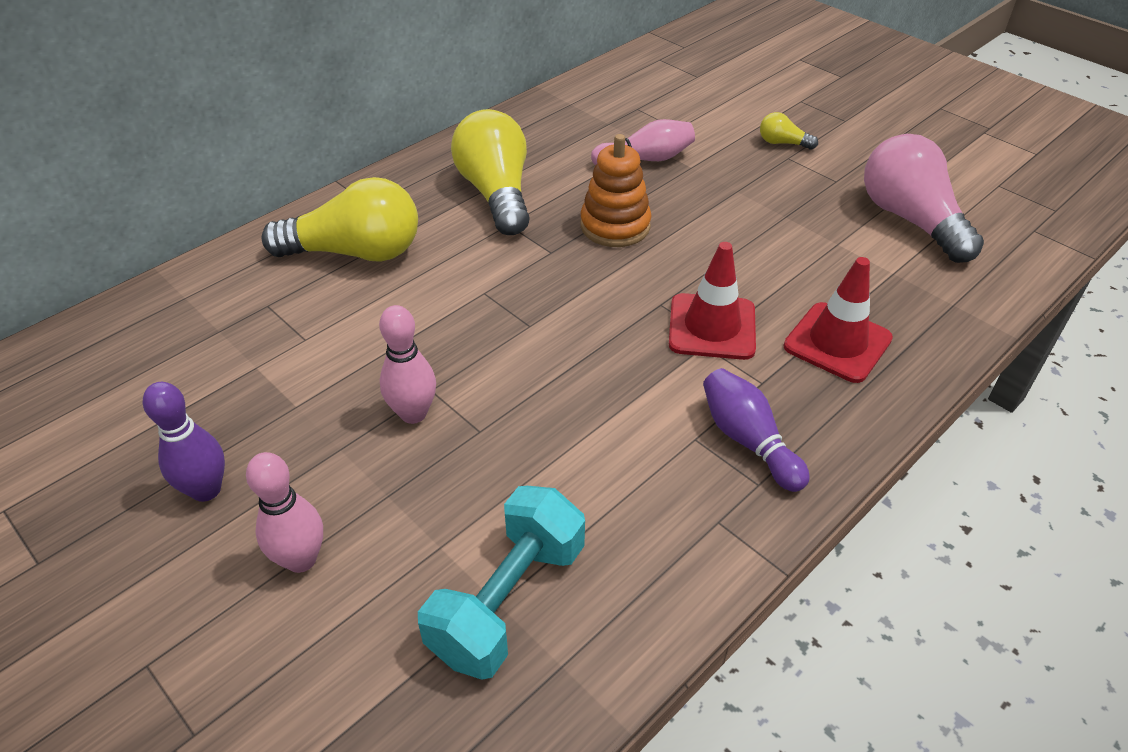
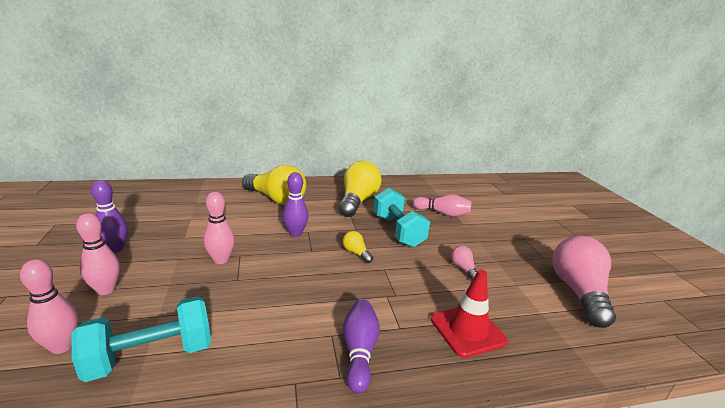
camera: 30 degrees right, 20 degrees down
(366, 666) = (62, 346): none -> pink bowling pin
(469, 307) = (295, 233): none -> purple bowling pin
(615, 226) = (398, 231): orange stacking toy -> turquoise dumbbell
(712, 327) = (400, 290): red traffic cone -> none
(758, 251) = (463, 269): none -> pink light bulb
(782, 143) = (526, 232): yellow light bulb -> yellow light bulb (356, 253)

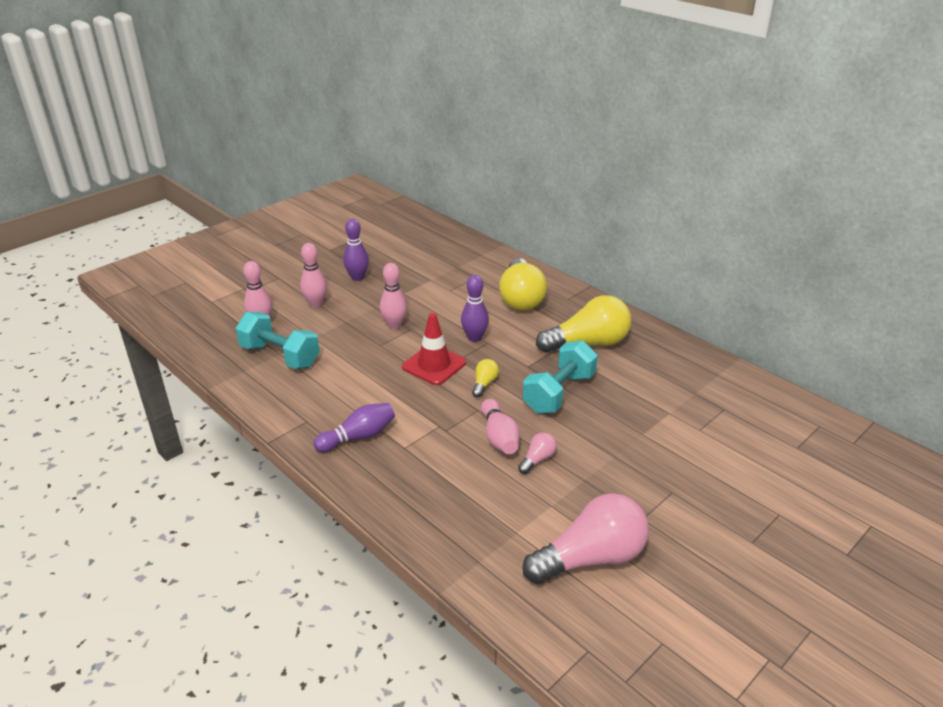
camera: 60 degrees right, 10 degrees up
(442, 213) = (647, 410): pink bowling pin -> pink bowling pin (499, 437)
(467, 330) = (438, 487): red traffic cone -> red traffic cone (434, 365)

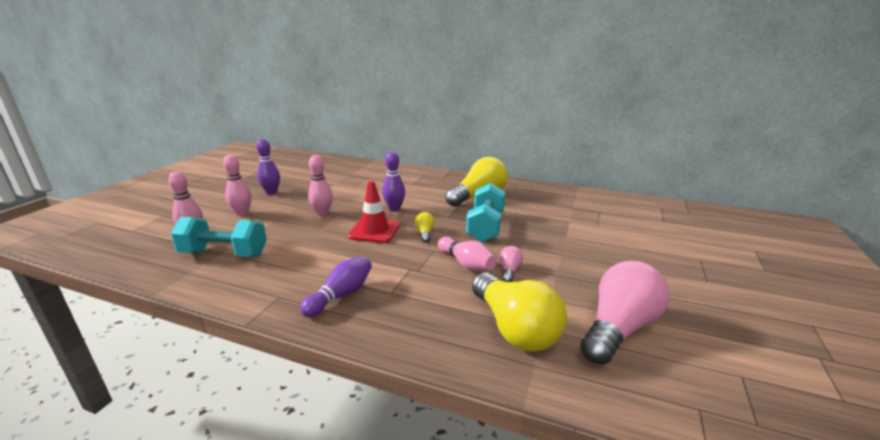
camera: 25 degrees left, 10 degrees down
(521, 298) = (410, 182): yellow light bulb -> yellow light bulb (514, 328)

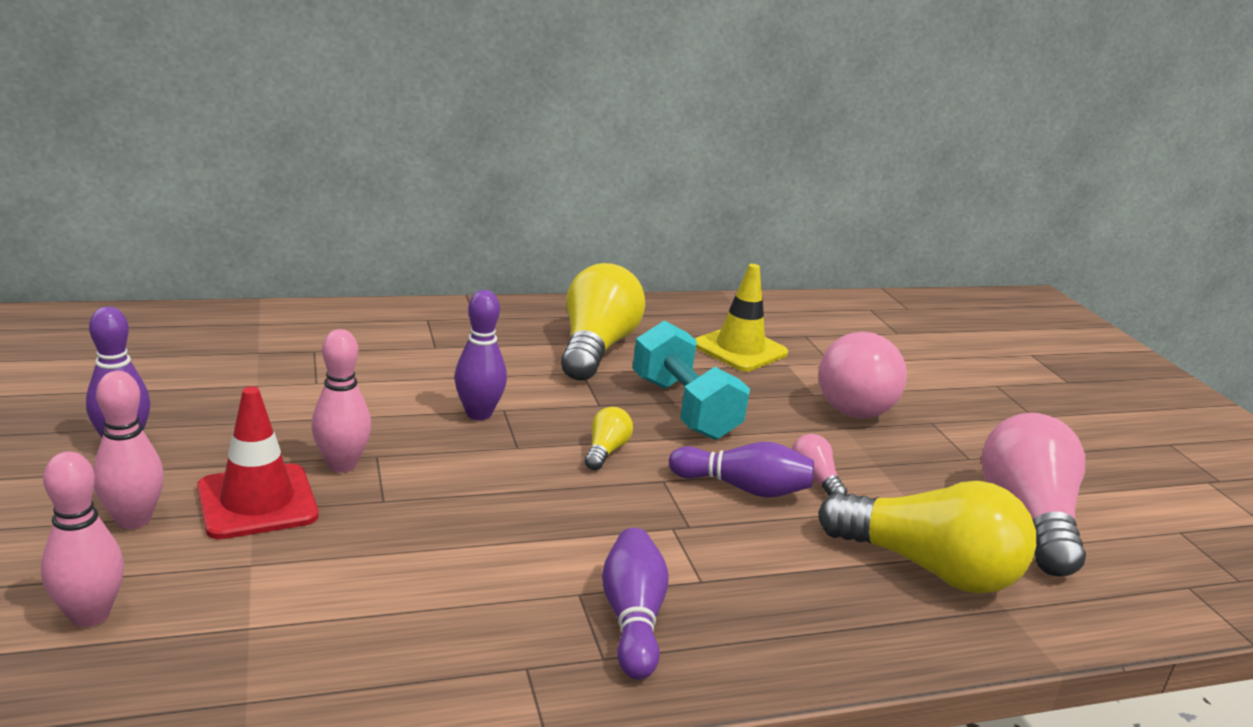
camera: 40 degrees left, 0 degrees up
(224, 254) = (259, 629): turquoise dumbbell -> none
(374, 231) = (508, 472): red traffic cone -> red traffic cone (257, 502)
(425, 233) = (605, 451): yellow light bulb -> yellow light bulb turned 60 degrees clockwise
(466, 264) = (743, 488): pink bowling pin -> purple bowling pin
(551, 210) = (740, 349): none -> yellow traffic cone
(588, 244) = (857, 400): none -> pink light bulb

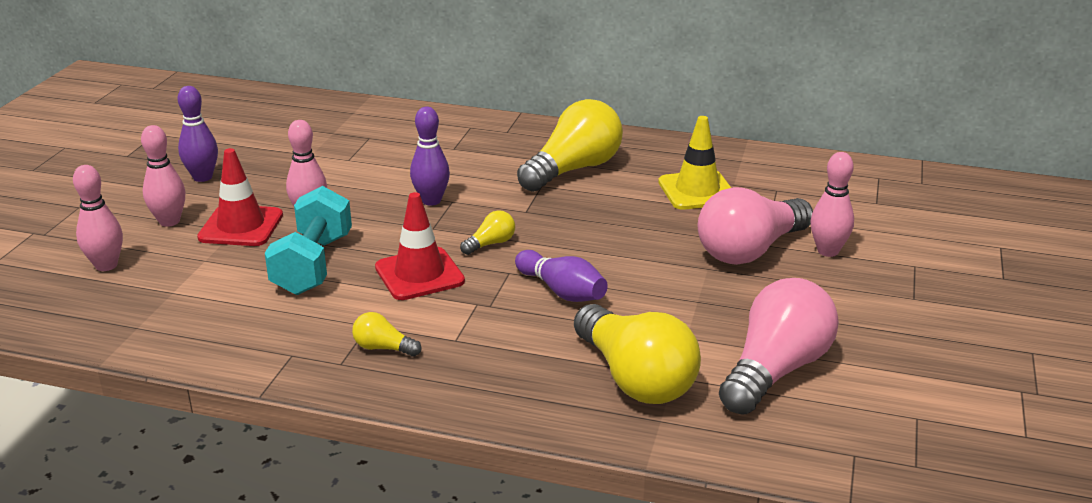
camera: 35 degrees right, 5 degrees up
(567, 509) = (419, 274): none -> red traffic cone
(632, 618) = (383, 348): purple bowling pin -> yellow light bulb
(684, 408) = (588, 227): turquoise dumbbell -> turquoise dumbbell (313, 265)
(815, 479) = (628, 298): pink light bulb -> none
(918, 387) = (827, 251): none -> pink bowling pin

